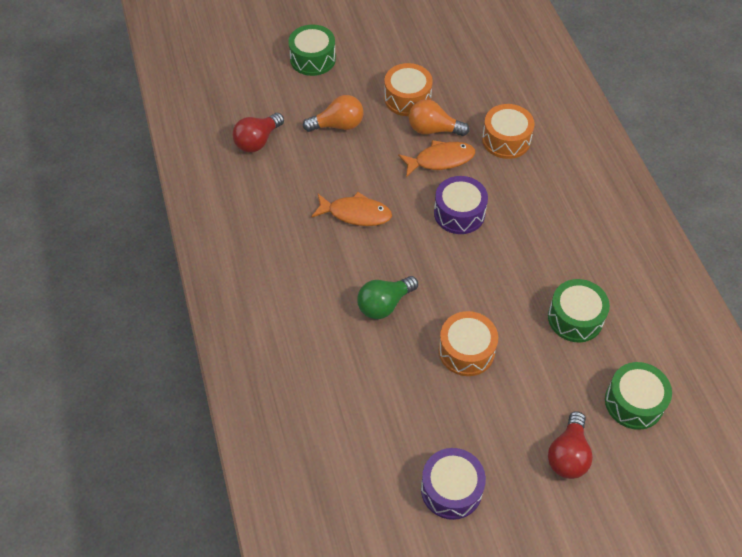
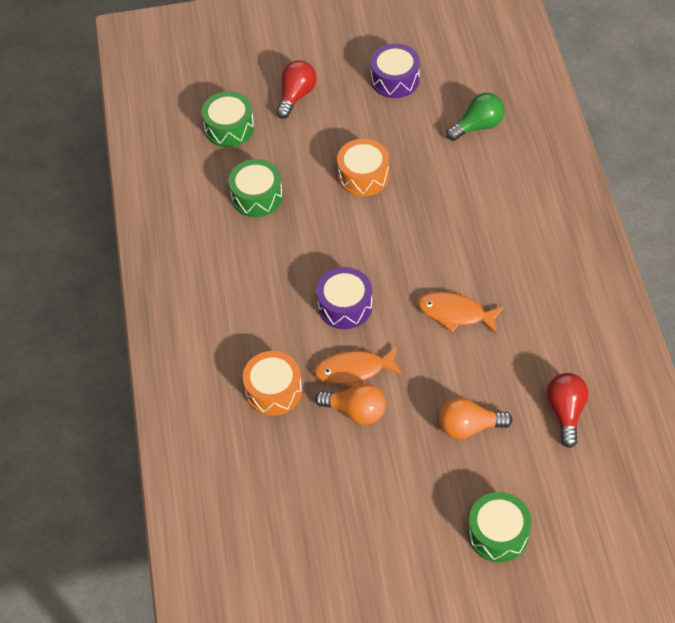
camera: 170 degrees left, 0 degrees up
(258, 141) = (565, 412): red light bulb -> red light bulb turned 45 degrees counterclockwise
(384, 304) = (434, 220): green light bulb -> green light bulb (478, 126)
(407, 98) = (380, 459): orange drum -> none

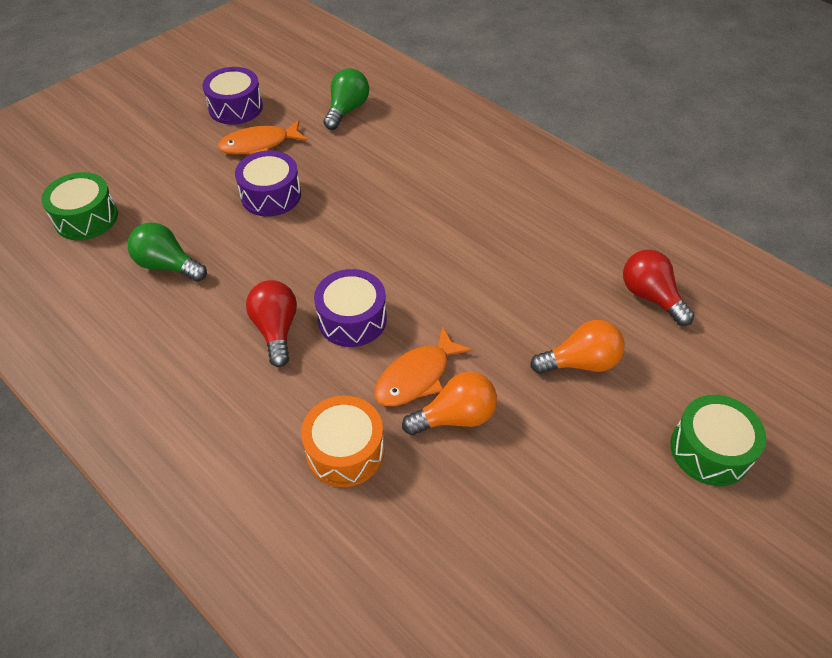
camera: 40 degrees left, 5 degrees down
(257, 196) = (168, 265): green drum -> green light bulb
(296, 96) = (142, 160): red light bulb -> red light bulb (276, 330)
(363, 176) = (271, 195): orange drum -> purple drum
(455, 313) = (468, 267): orange fish -> orange fish (259, 144)
(469, 427) = (580, 362): orange light bulb -> orange light bulb turned 150 degrees counterclockwise

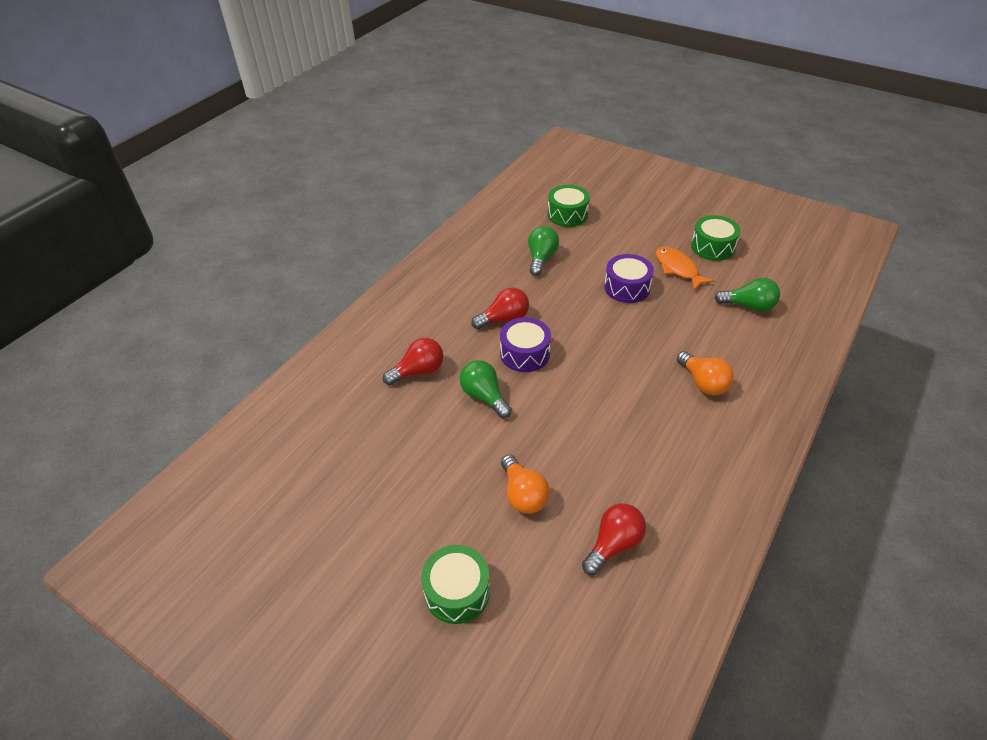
camera: 80 degrees right, 5 degrees down
(235, 107) = (712, 247): purple drum -> green drum
(345, 451) = (418, 371): orange drum -> red light bulb
(416, 376) = (484, 396): orange fish -> green light bulb
(455, 417) = (455, 422): orange light bulb -> orange light bulb (703, 383)

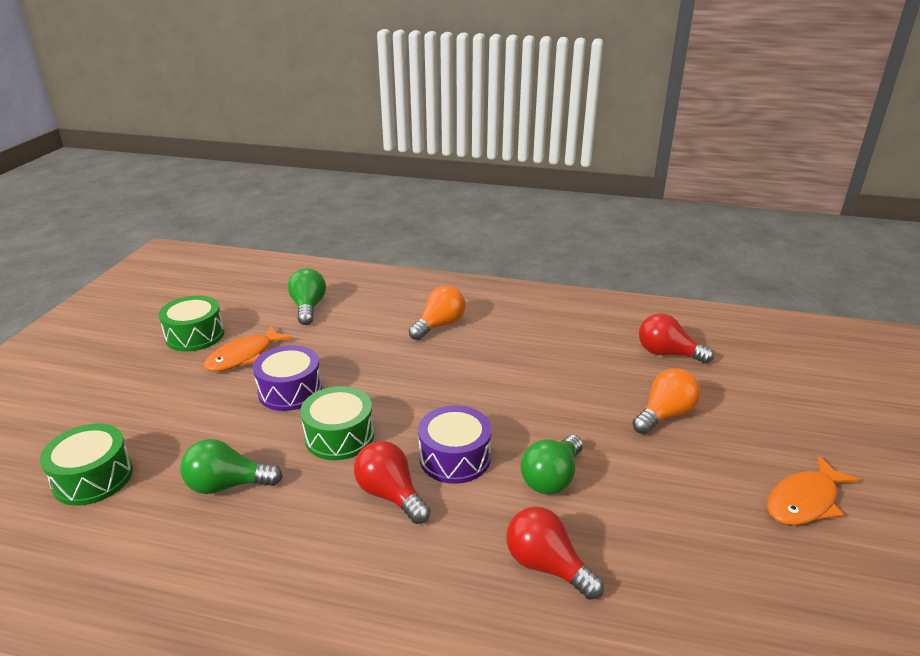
camera: 110 degrees left, 15 degrees down
(394, 535) = (804, 501): none -> orange fish
(457, 591) = (807, 434): green drum -> green drum (339, 436)

